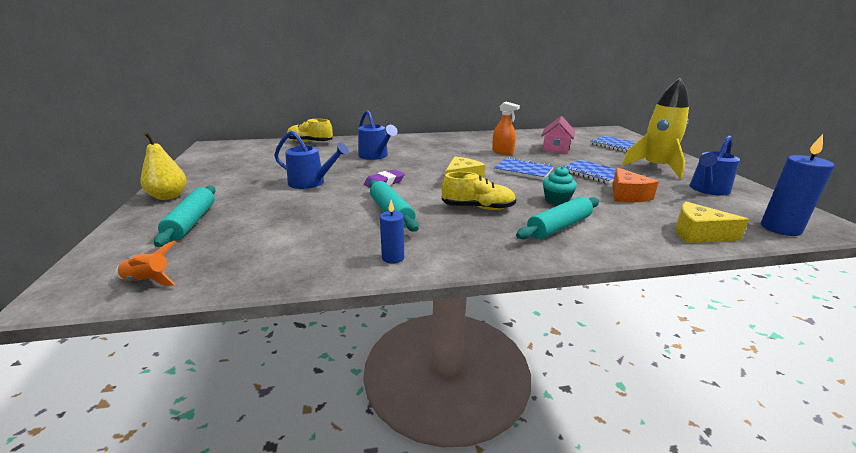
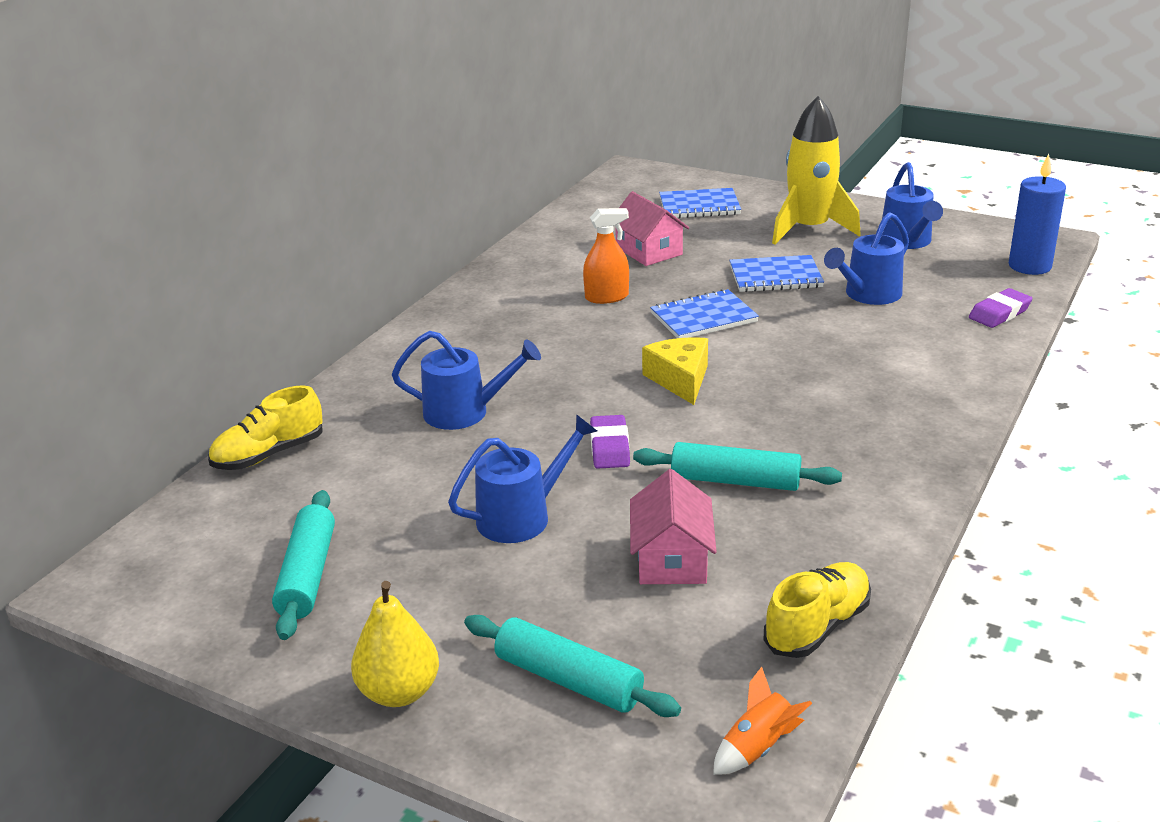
camera: 50 degrees left, 5 degrees up
(306, 217) = (671, 559): none -> pink house
(393, 258) = (874, 526): blue candle -> none
(478, 208) = (793, 409): yellow shoe -> yellow shoe (817, 626)
(556, 200) = (832, 346): turquoise cupcake -> none
(559, 227) = (904, 381): turquoise rolling pin -> turquoise rolling pin (307, 575)
(627, 195) = (868, 295): orange cheese -> blue watering can
(698, 234) = (999, 313): yellow cheese -> purple eraser

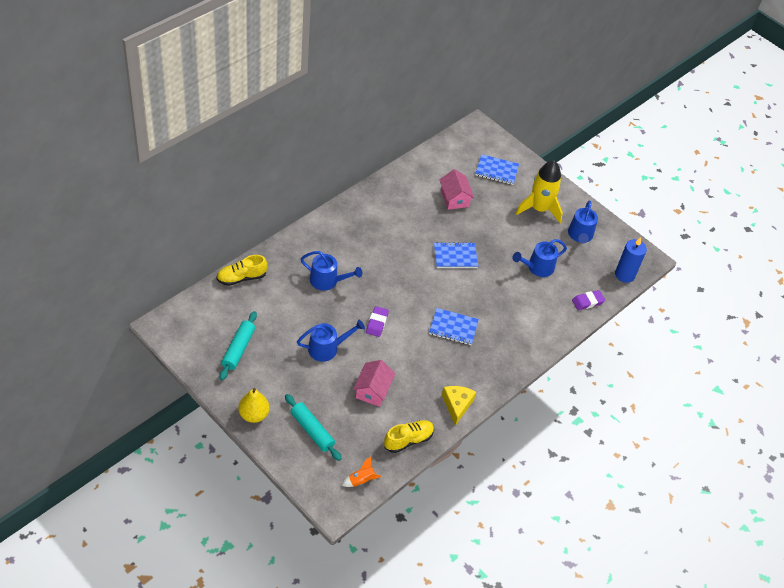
camera: 10 degrees right, 20 degrees up
(606, 297) = (419, 226): orange spray bottle -> none
(680, 379) = (424, 293): yellow cheese -> yellow cheese (457, 405)
(735, 481) = (416, 360): turquoise rolling pin -> none
(775, 277) = (503, 239): blue notebook -> blue notebook (453, 327)

